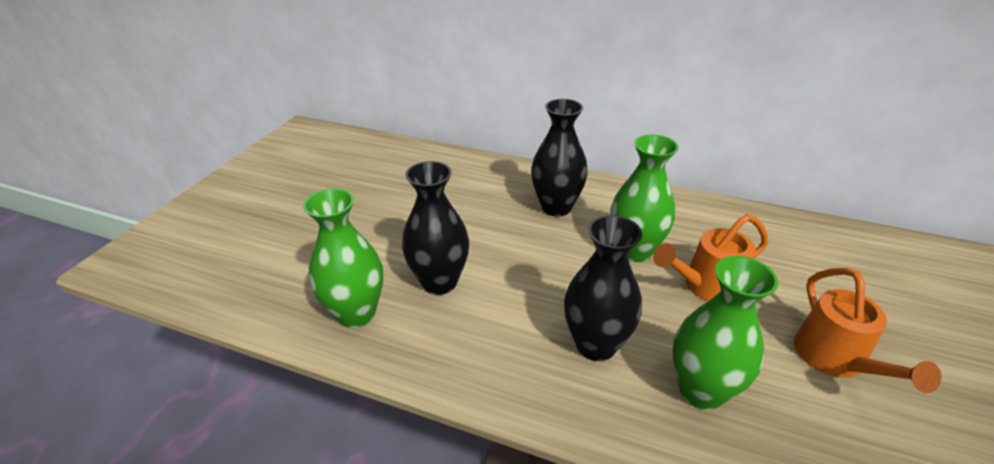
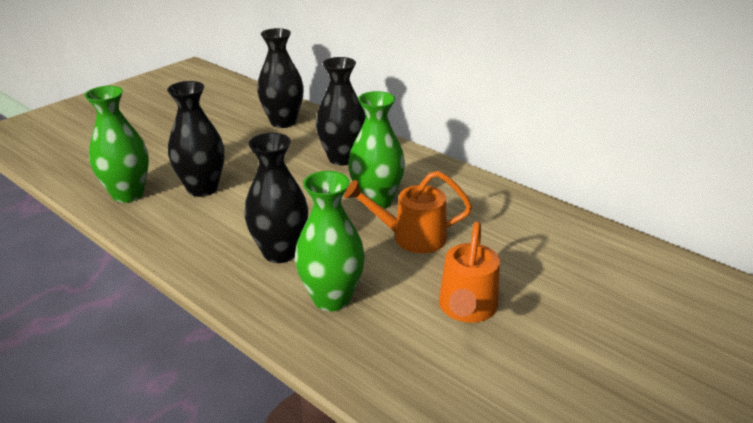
camera: 20 degrees right, 5 degrees down
(459, 177) = (283, 122): none -> black vase

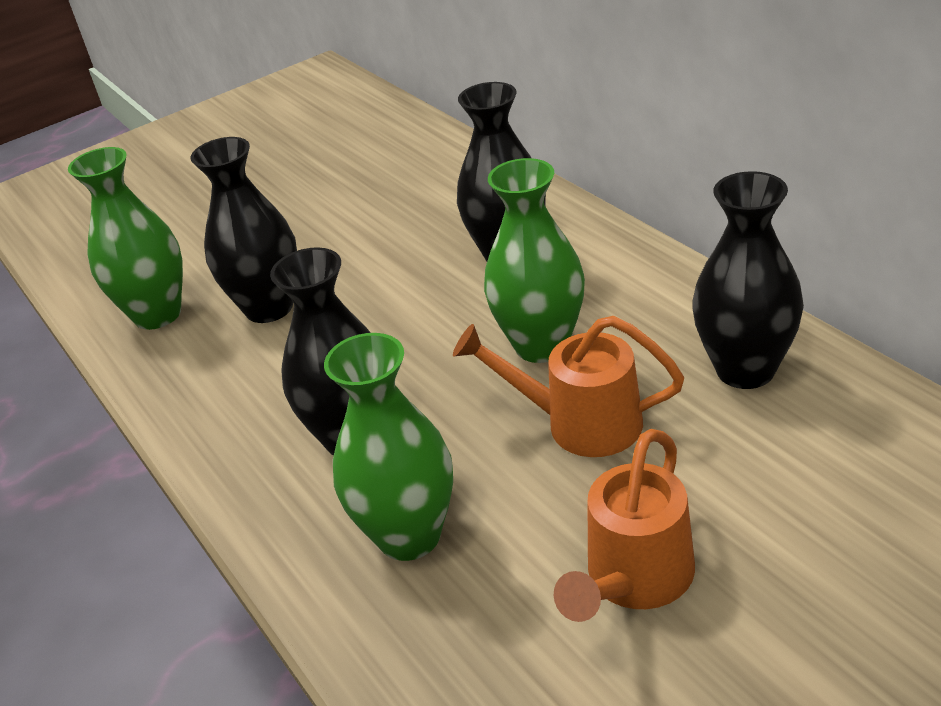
camera: 20 degrees right, 5 degrees up
(283, 122) = (432, 180): black vase -> black vase (745, 370)

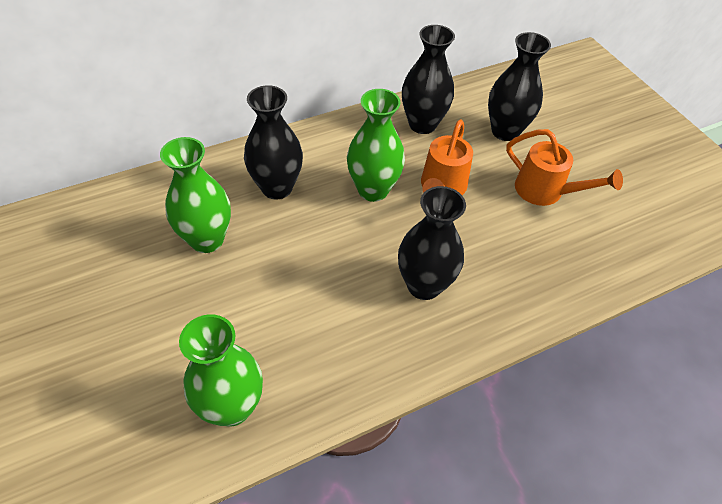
camera: 90 degrees left, 15 degrees up
(269, 308) = (265, 325): black vase -> black vase (505, 131)
(409, 536) = (506, 268): green vase -> green vase (207, 240)

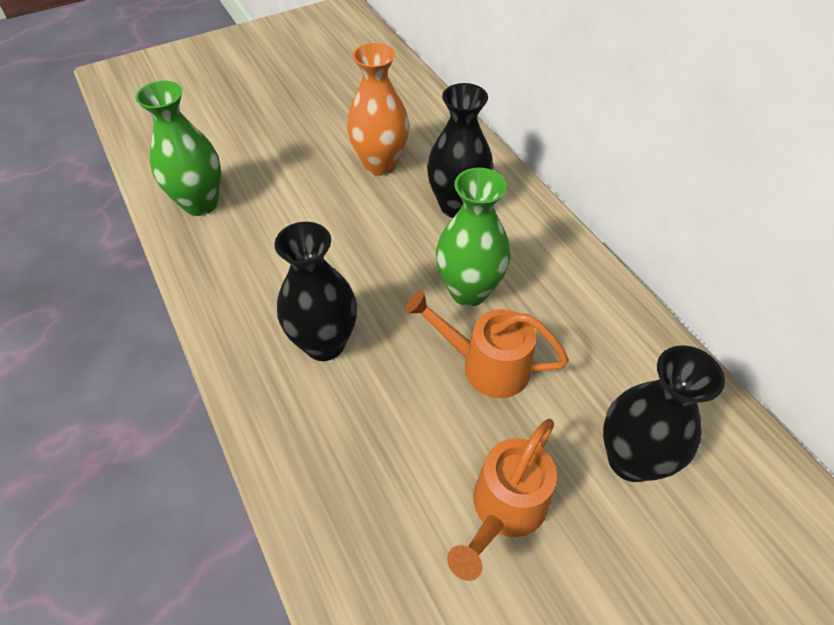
camera: 90 degrees right, 0 degrees up
(207, 240) = (380, 164): green vase -> orange vase
(422, 124) = (609, 344): black vase -> none

